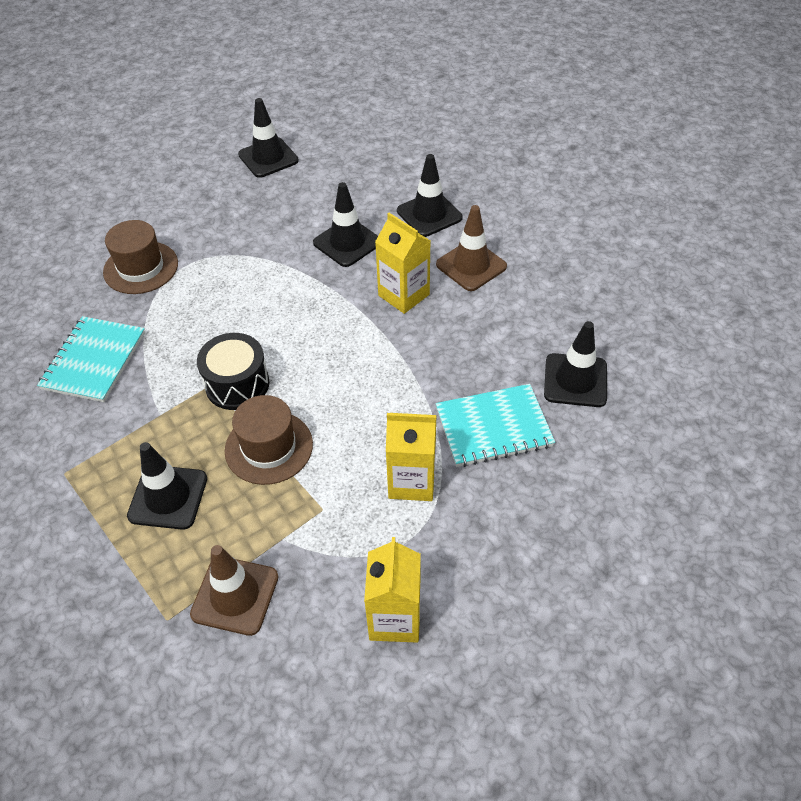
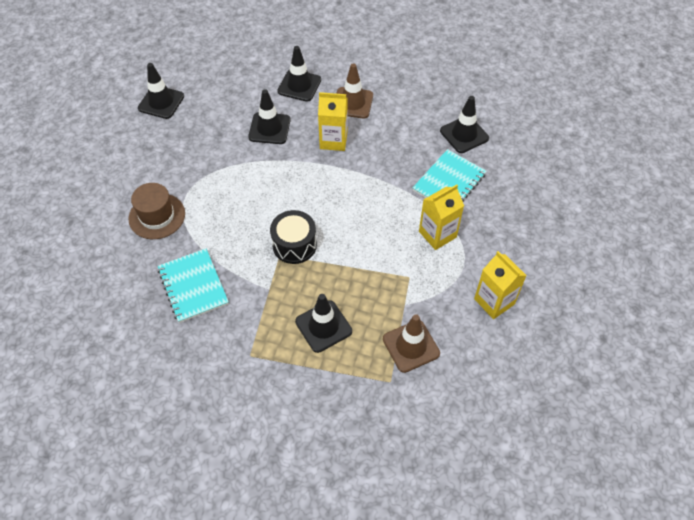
camera: 40 degrees left, 5 degrees up
(269, 447) = (348, 266): brown hat -> none

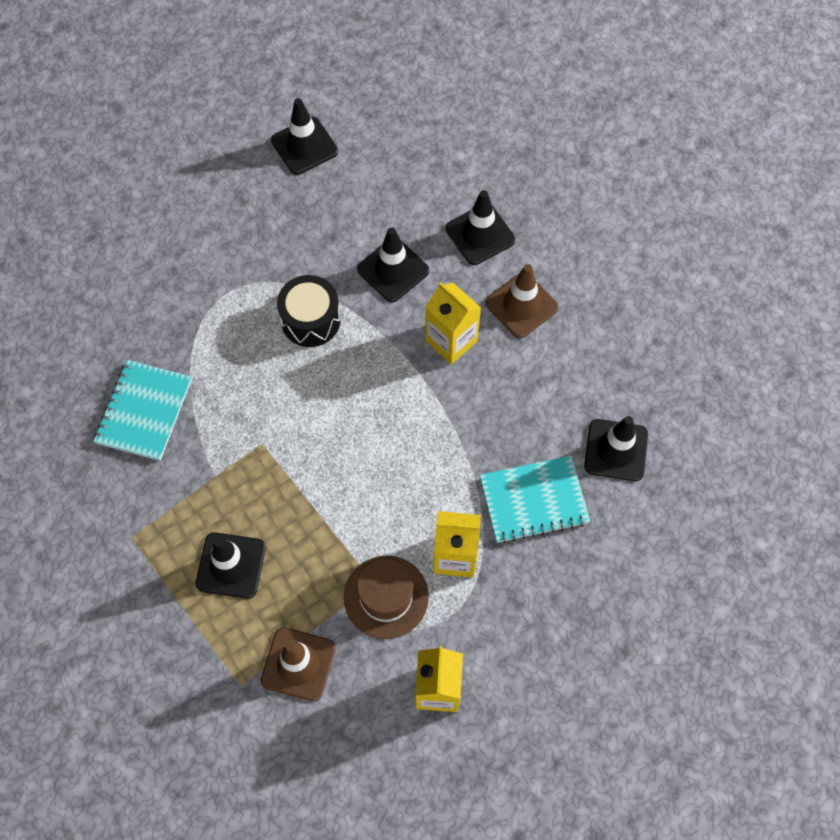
camera: 40 degrees right, 10 degrees up
(157, 216) = (179, 296): brown hat -> brown hat (386, 597)
(294, 245) = (287, 444): black drum -> black drum (310, 320)

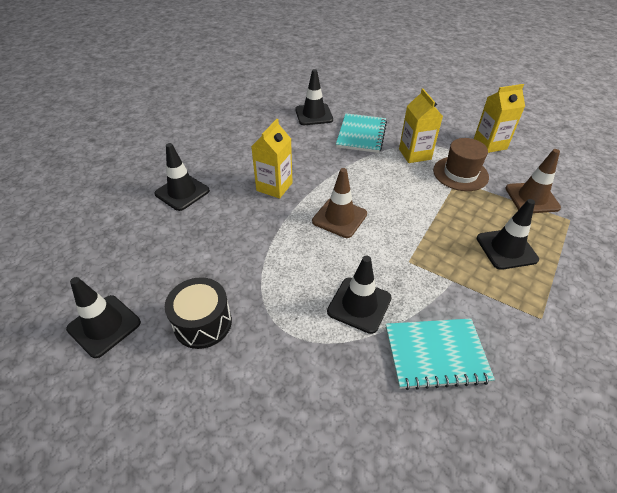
camera: 110 degrees left, 20 degrees down
(310, 320) = (290, 264): black drum -> black drum (203, 323)
(393, 270) = (227, 229): black traffic cone -> black traffic cone (359, 305)
(521, 305) = (234, 163): brown traffic cone -> brown traffic cone (339, 218)
(533, 500) = (361, 134): turquoise notebook -> turquoise notebook turned 45 degrees clockwise

